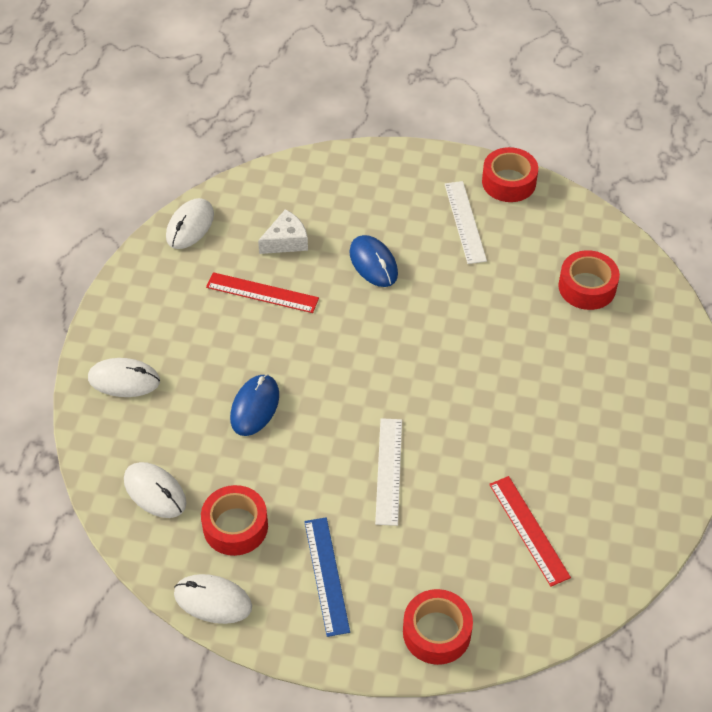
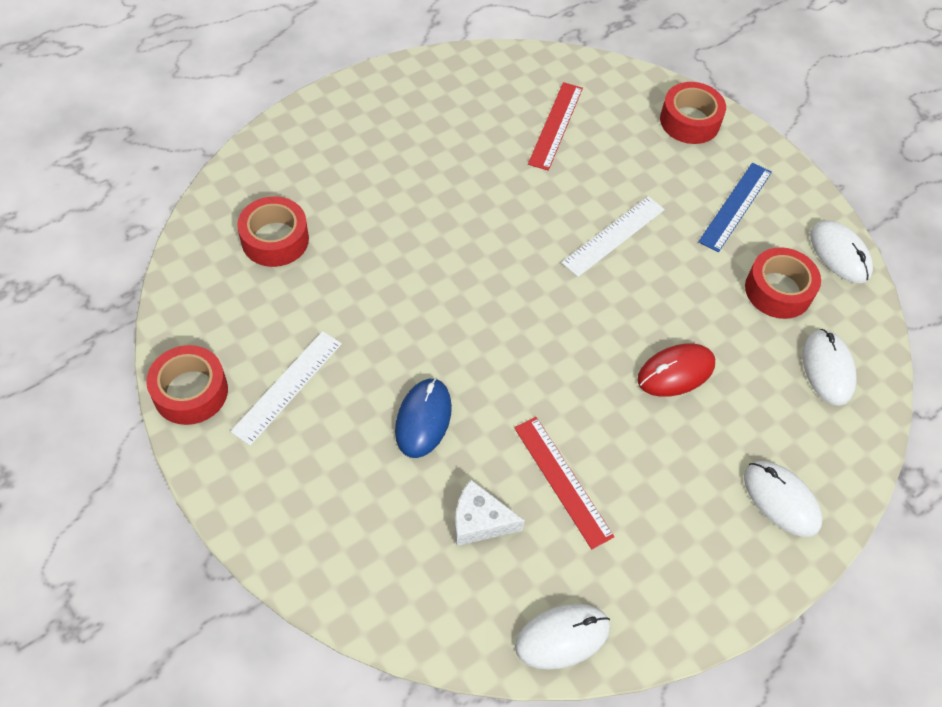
camera: 140 degrees left, 5 degrees up
(255, 407) = (675, 372): blue mouse -> red mouse

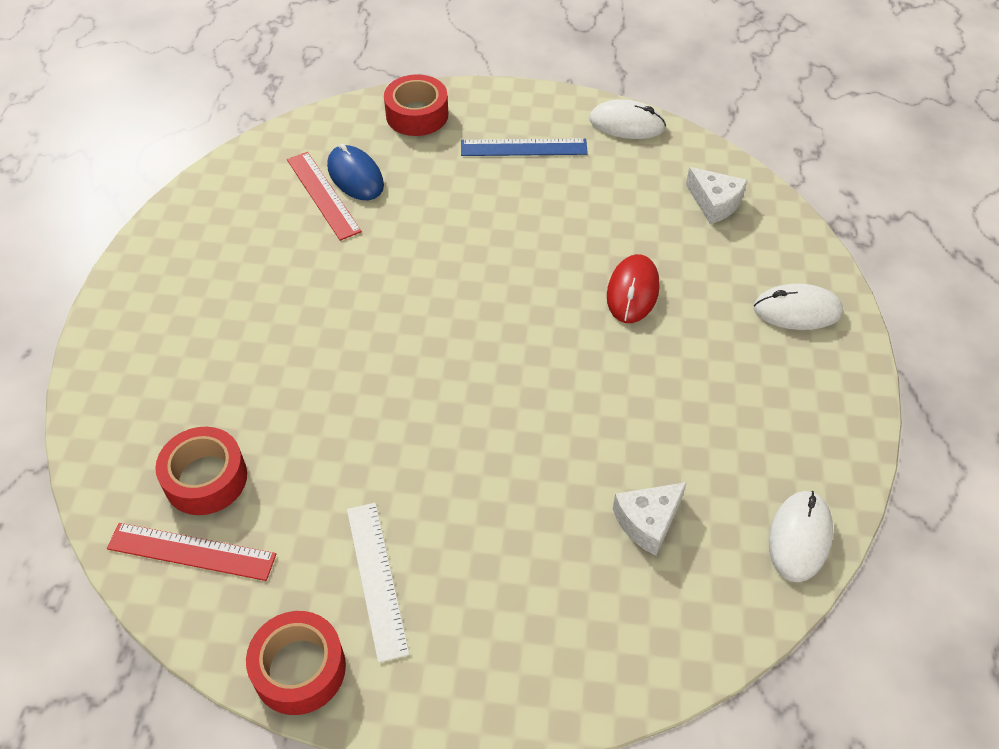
camera: 45 degrees left, 5 degrees down
(423, 419) = (513, 494): blue mouse -> blue mouse (355, 176)
(562, 481) = (661, 436): red ruler -> red ruler (191, 551)
(613, 236) = (470, 237): white ruler -> none
(735, 206) = (524, 148): blue ruler -> blue ruler turned 75 degrees counterclockwise
(778, 290) = (622, 180): red tape -> none
(827, 369) = (714, 203): white mouse -> white cheese

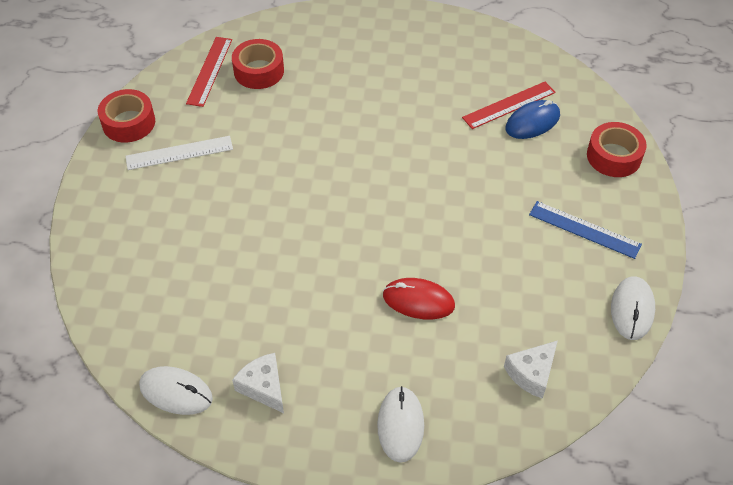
camera: 90 degrees right, 0 degrees up
(524, 148) = (584, 229): blue ruler -> blue ruler turned 60 degrees counterclockwise
(648, 522) = (201, 296): white cheese -> white cheese (263, 387)

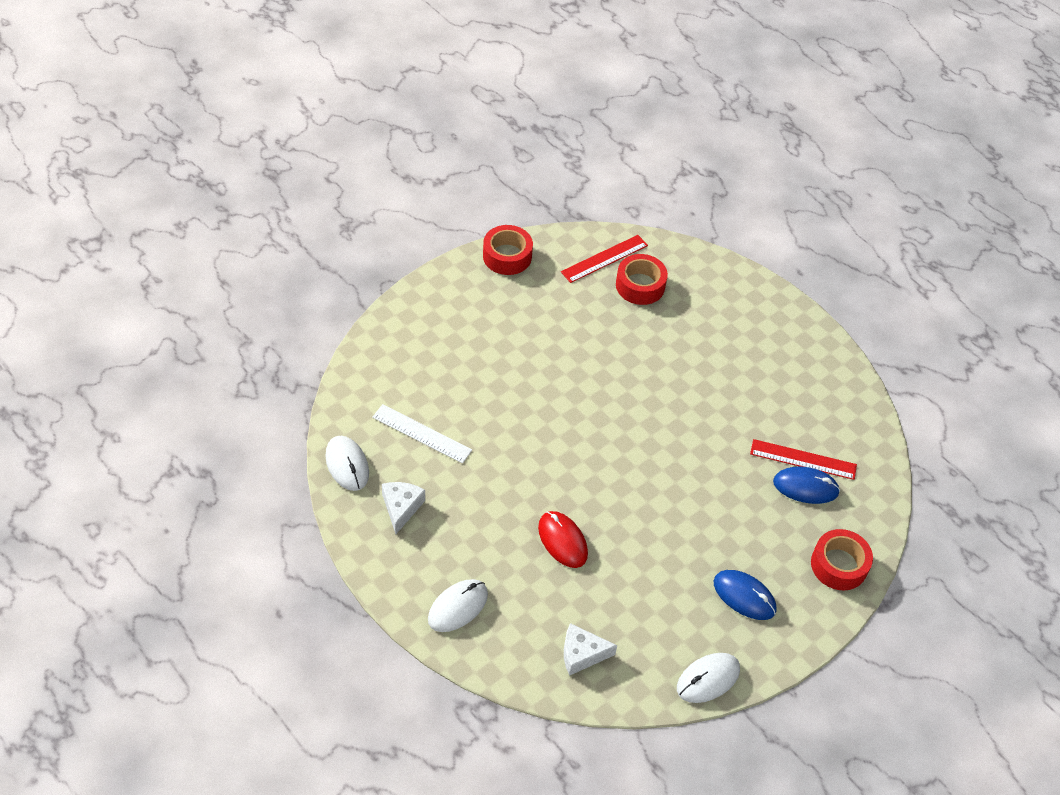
camera: 40 degrees right, 0 degrees up
(179, 153) = (517, 305): white ruler -> white ruler (422, 433)
(584, 229) = (744, 596): blue ruler -> blue mouse

